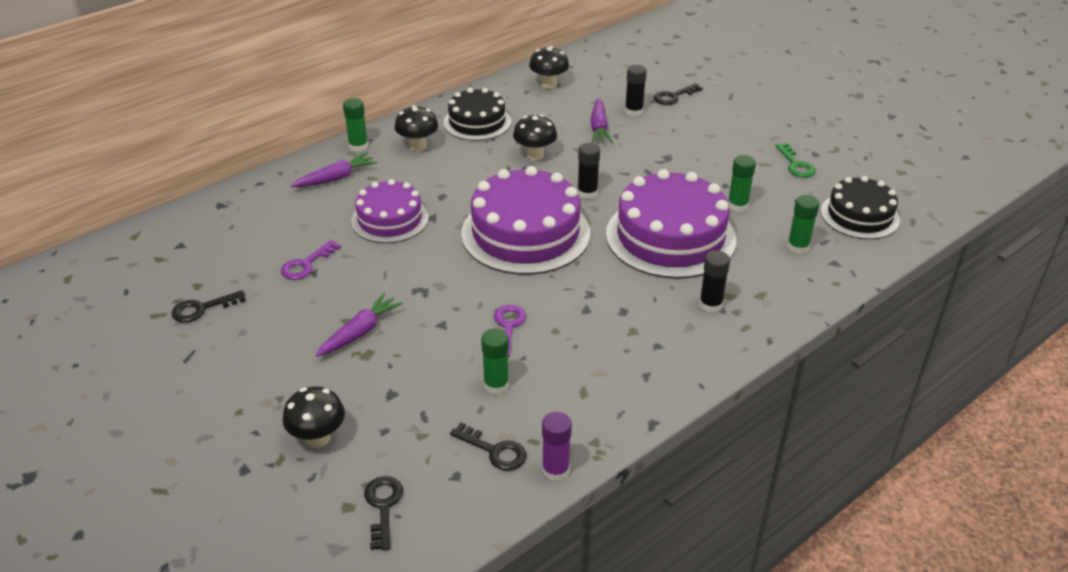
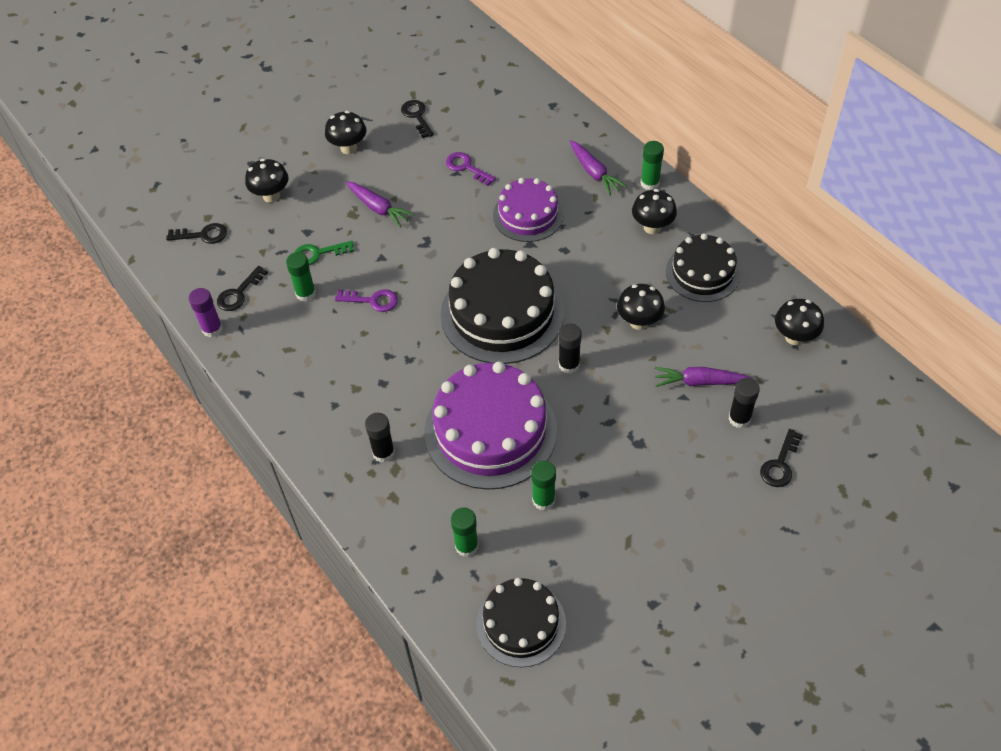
camera: 95 degrees right, 15 degrees up
(243, 367) = (348, 148): none -> black mushroom
(525, 233) = (502, 313): purple cake -> black cake
(673, 96) = (780, 464): black key -> black key turned 120 degrees counterclockwise
(796, 165) = (626, 576): green key -> green key (318, 253)

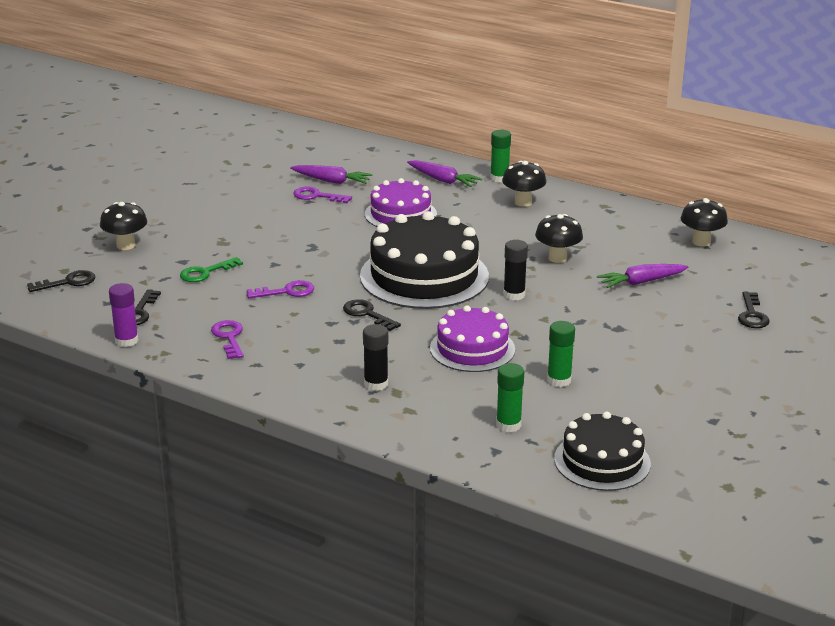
camera: 25 degrees left, 25 degrees down
(295, 350) = (229, 337): none -> purple key
(305, 293) = (212, 300): green glue stick -> none
(348, 148) = (186, 203): black mushroom -> none
(378, 208) = (247, 234): purple carrot -> purple carrot (331, 181)
(417, 116) = (242, 174): black key -> black key (367, 314)
(490, 431) = (472, 349): purple cake -> purple cake, size x0.61
(702, 273) = (590, 220): black cake -> none
(739, 418) = (694, 296): black glue stick -> none

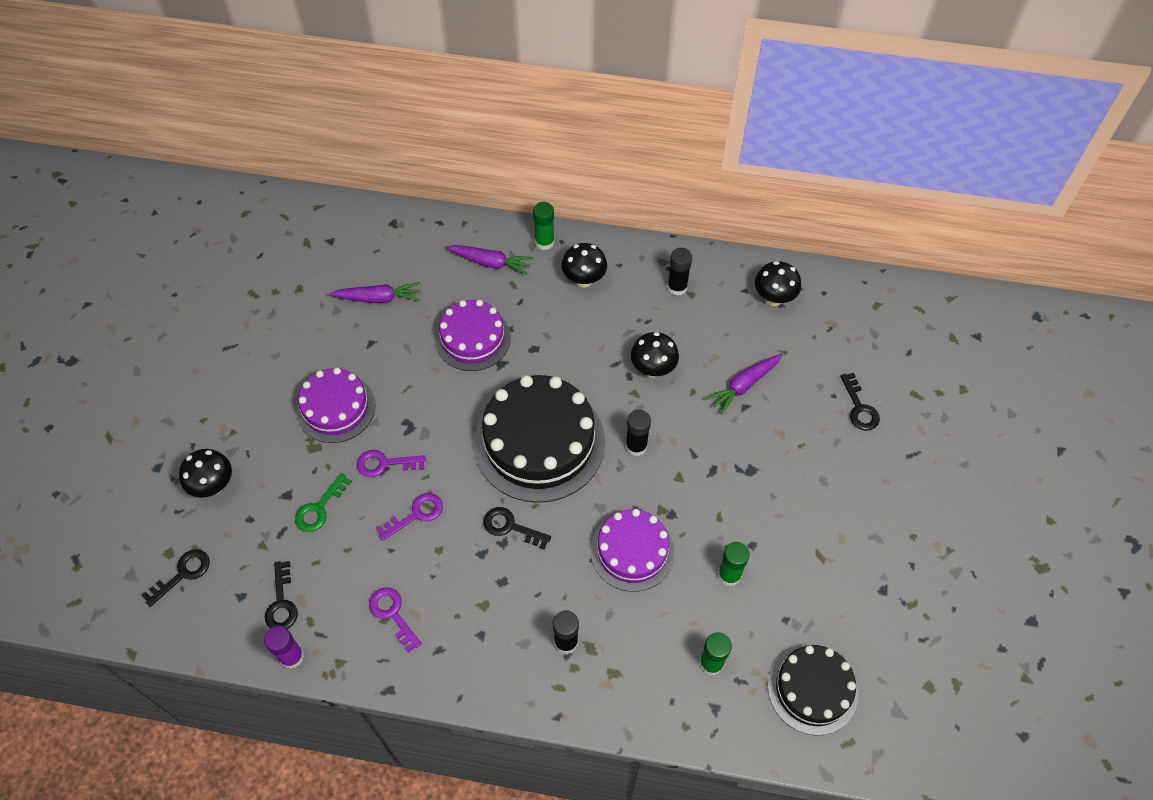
camera: 20 degrees left, 30 degrees up
(256, 227) = (336, 408): none -> purple cake
(317, 196) = (375, 331): purple key -> purple key (384, 463)
(609, 220) = (677, 287): none -> black glue stick

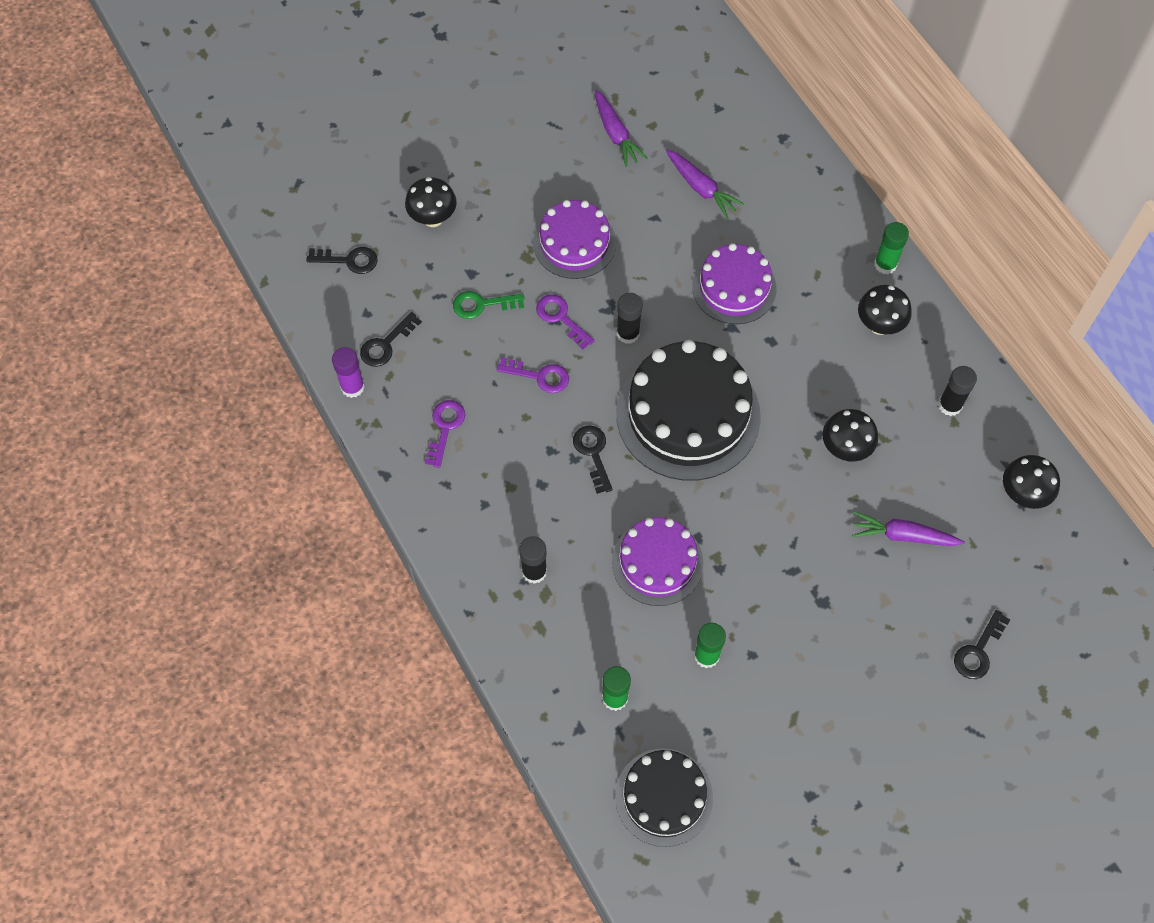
camera: 50 degrees right, 5 degrees up
(490, 263) = (820, 240): purple carrot -> purple carrot (615, 134)
(636, 446) = (757, 492): black glue stick -> black glue stick (628, 333)

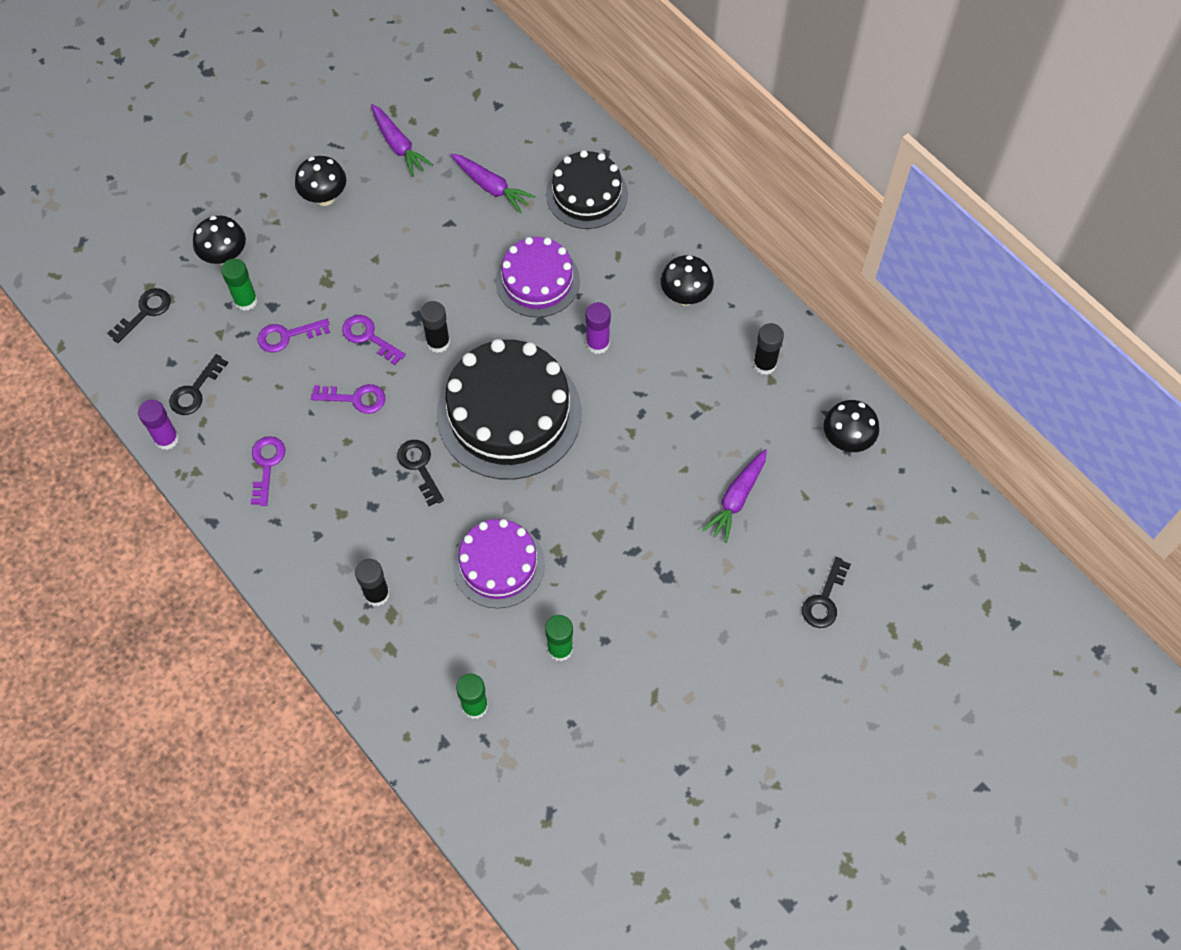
camera: 10 degrees left, 0 degrees up
(349, 260) = (145, 312): black key -> black key turned 45 degrees counterclockwise
(482, 304) = (287, 336): green key -> purple key
(574, 243) = (372, 260): purple cake -> none
(664, 797) = (537, 795): black cake -> black cake (587, 194)
(785, 359) = (597, 343): none -> purple glue stick
(845, 449) = (668, 423): black mushroom -> black mushroom (325, 197)
(885, 264) = (683, 235): green glue stick -> green glue stick (246, 300)
(903, 535) = (736, 499): purple carrot -> purple carrot turned 60 degrees counterclockwise

